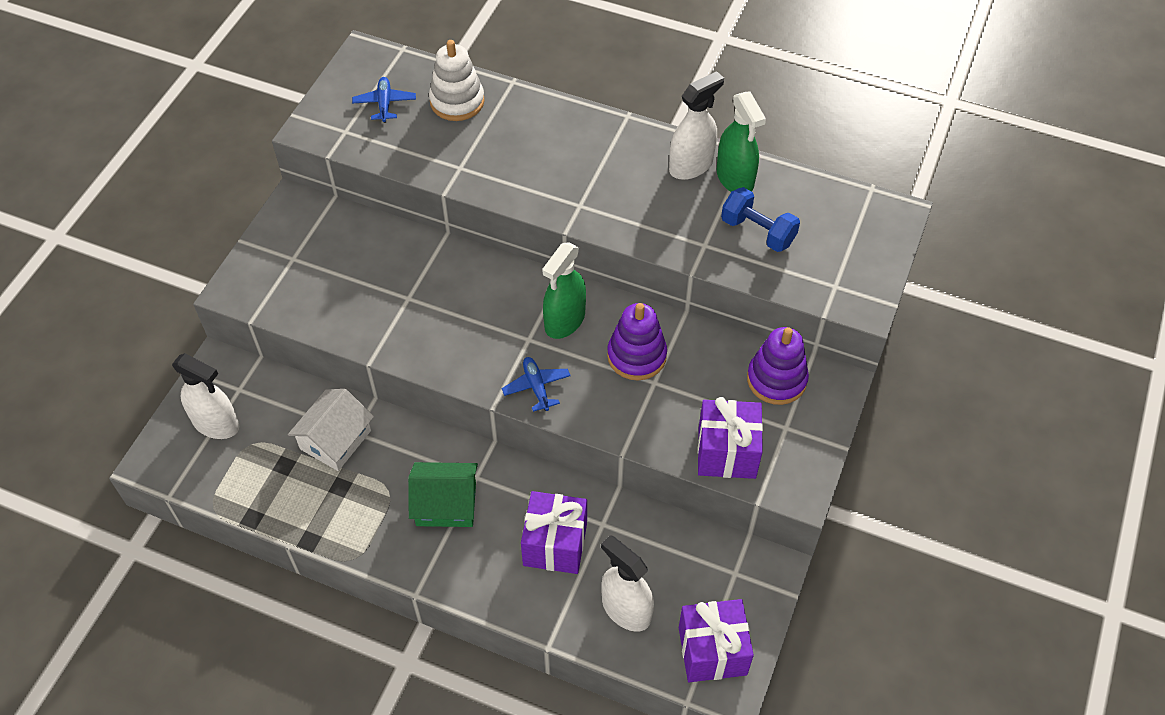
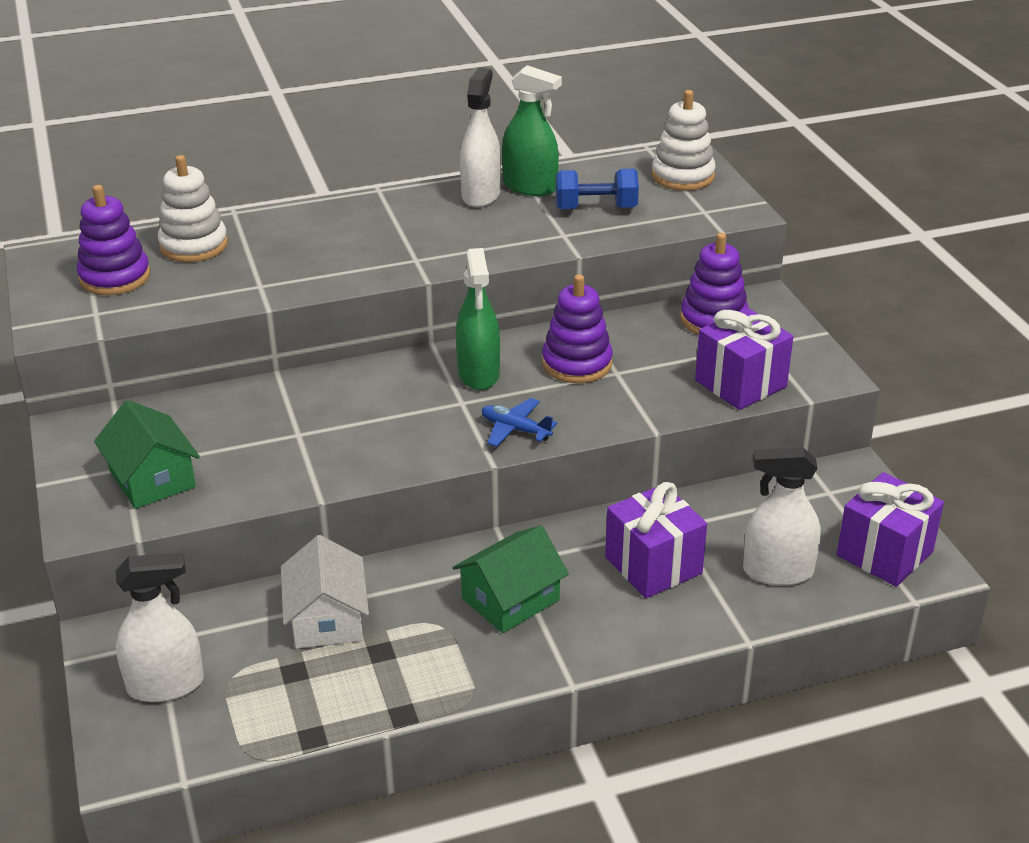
camera: 40 degrees left, 20 degrees down
(298, 278) = (152, 478): none -> green house
(384, 104) = (115, 277): blue plane -> purple stacking toy
(862, 237) = (683, 176): none -> white stacking toy

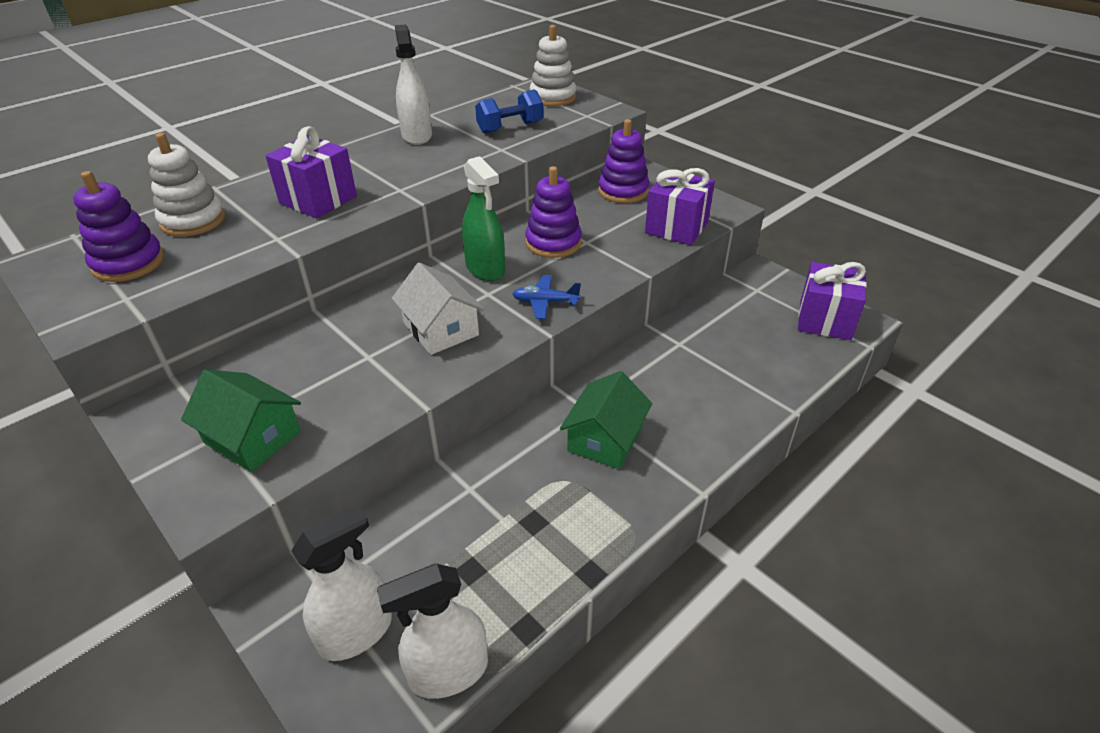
camera: 25 degrees left, 5 degrees up
(327, 618) = (468, 509): white house -> white house (441, 329)
(530, 187) = (450, 124): green spray bottle -> none
(653, 565) = (687, 377): purple gift -> purple gift (318, 200)
(777, 571) = (771, 354): white spray bottle -> white spray bottle (448, 672)

